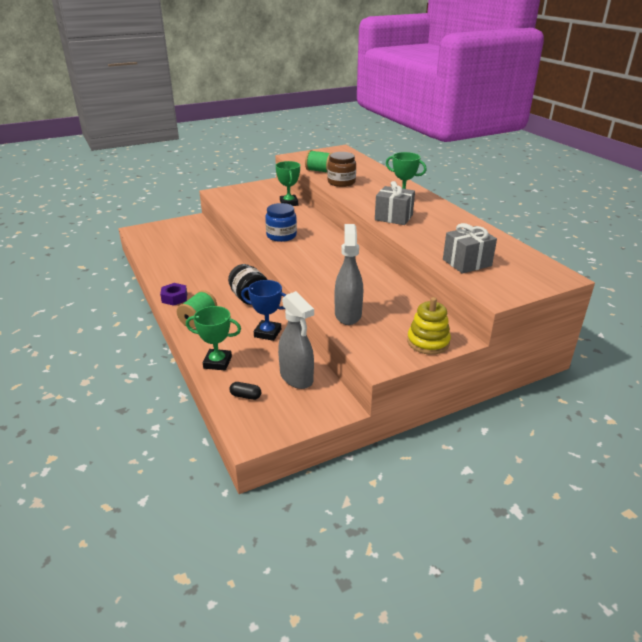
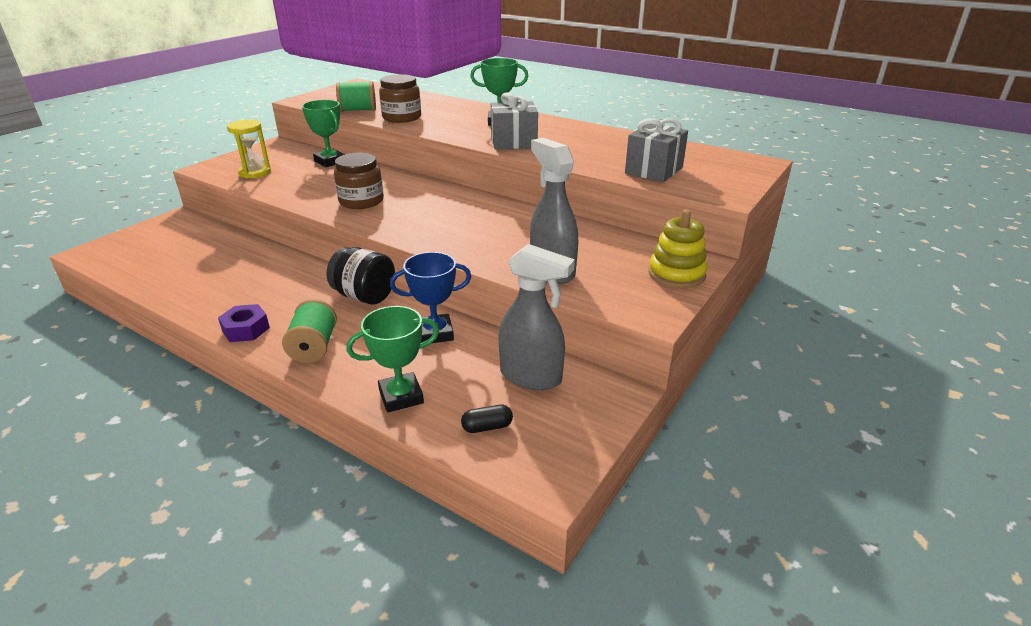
camera: 30 degrees left, 0 degrees up
(240, 201) = (255, 172): none -> yellow hourglass
(281, 236) = (361, 201): blue jar -> brown jar

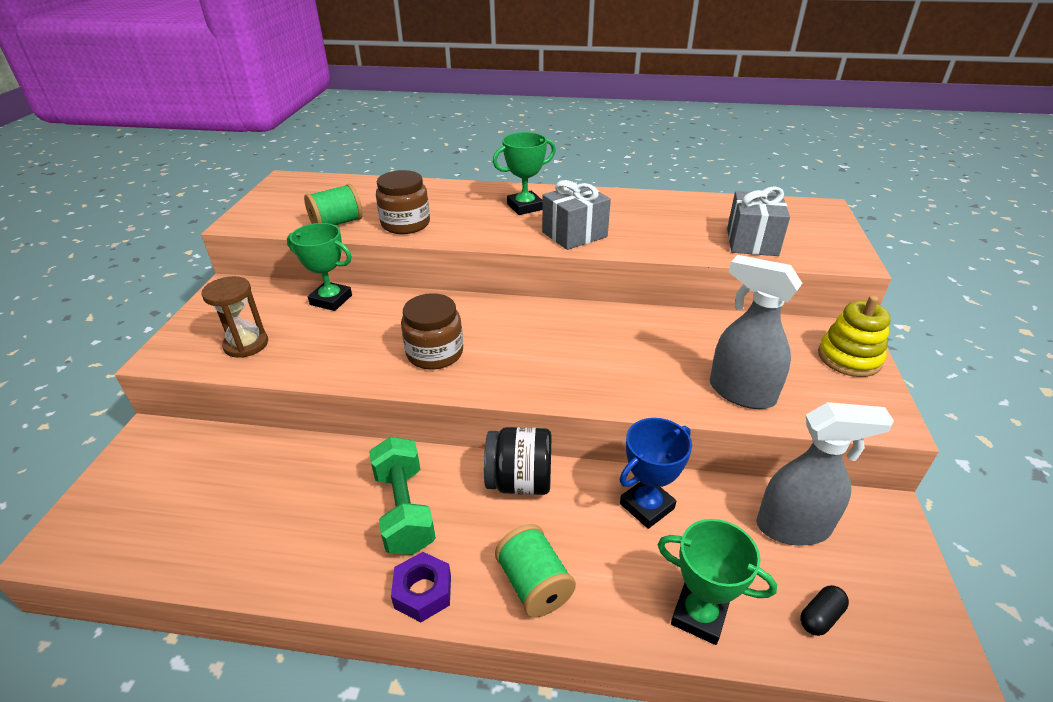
camera: 25 degrees left, 5 degrees up
(255, 172) = (246, 344): yellow hourglass -> brown hourglass
(278, 289) = (404, 510): none -> green dumbbell
(401, 396) = (699, 615): green trophy -> green trophy turned 75 degrees clockwise

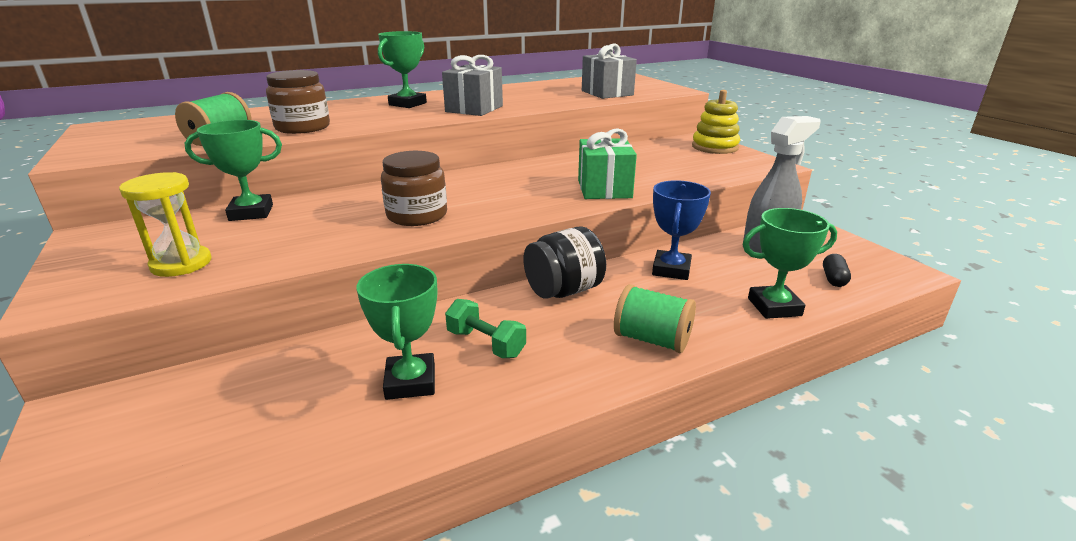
camera: 35 degrees left, 10 degrees down
(246, 344) = (181, 264): brown hourglass -> yellow hourglass
(323, 519) = (410, 382): none -> green trophy
(404, 510) = (485, 343): green dumbbell -> green dumbbell, size x0.66
(423, 592) = (571, 383): purple nut -> none
(633, 383) = (604, 189): none -> green gift
(741, 392) = (678, 175): grey spray bottle -> none

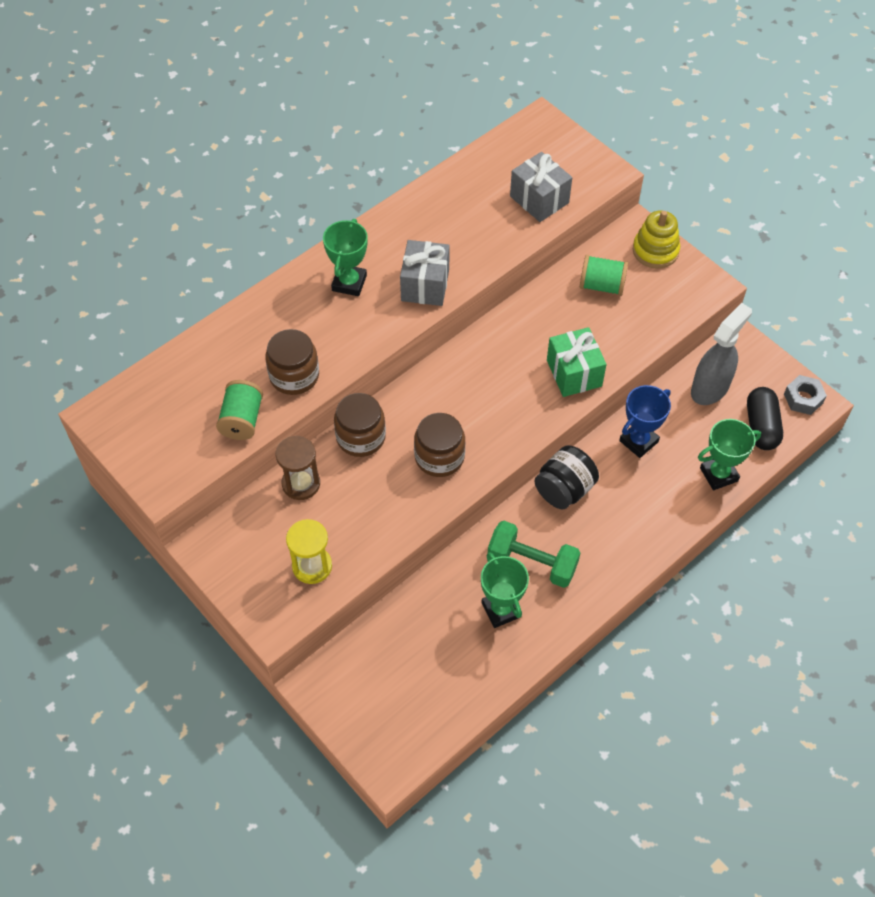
camera: 15 degrees left, 30 degrees up
(251, 213) = (301, 483): green trophy -> brown hourglass
(347, 196) = (361, 437): none -> brown jar
(485, 343) = (532, 563): green dumbbell -> green dumbbell, size x1.52
(652, 339) = (640, 532): green spool -> green spool (602, 285)
(671, 270) = (638, 441): blue trophy -> blue trophy turned 45 degrees clockwise
(833, 279) = (761, 426): black capsule -> black capsule, size x1.86
(888, 267) = (803, 398): none -> grey nut

